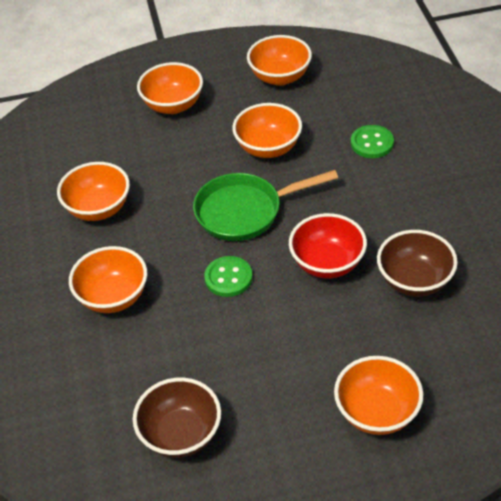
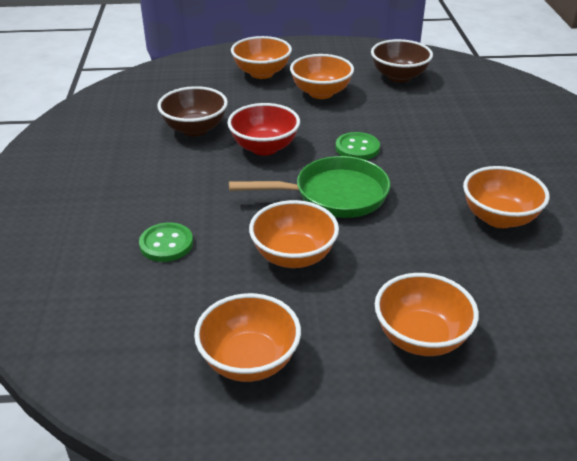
camera: 175 degrees left, 10 degrees down
(113, 297) = (464, 147): orange bowl -> orange bowl (321, 93)

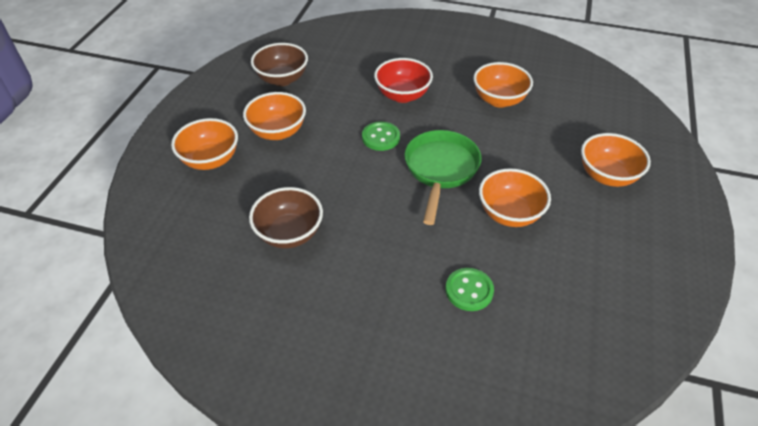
camera: 70 degrees left, 10 degrees up
(249, 361) = (616, 267): orange bowl -> none
(264, 147) = (350, 192): red bowl -> red bowl (402, 95)

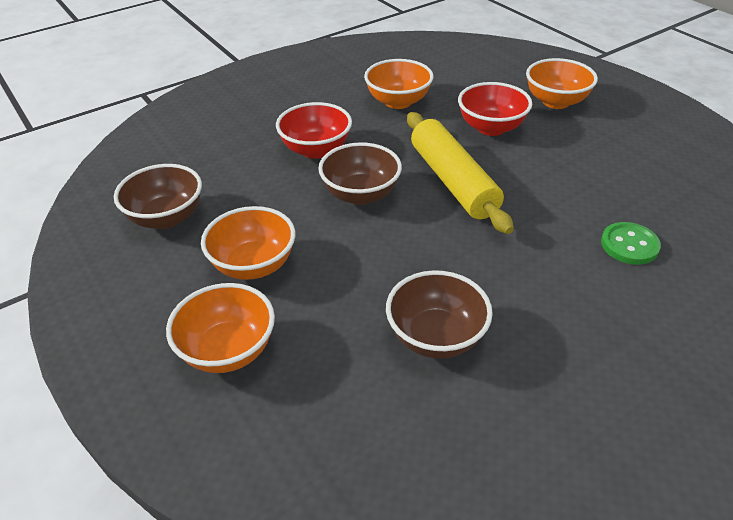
camera: 50 degrees left, 5 degrees down
(381, 137) = (361, 194): green button -> brown bowl
(440, 170) = (453, 181): green pan -> yellow rolling pin
(509, 214) = (552, 172): orange bowl -> none
(525, 158) = (491, 128): none -> red bowl

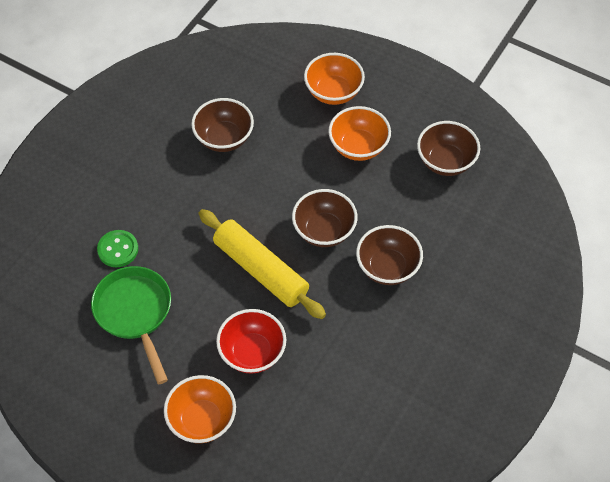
camera: 155 degrees right, 15 degrees up
(316, 150) = (387, 267): red bowl -> brown bowl
(398, 102) = (353, 362): orange bowl -> none
(612, 183) = (135, 313): none -> green pan

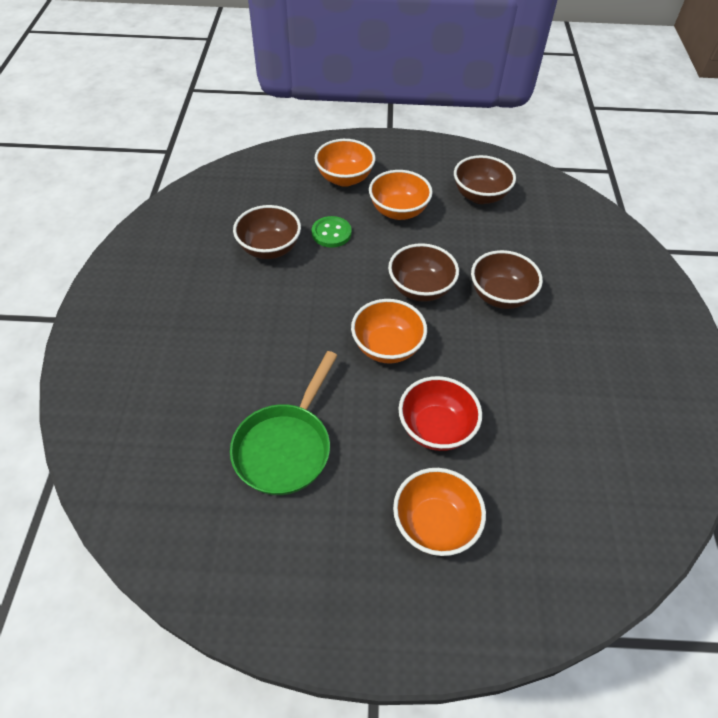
camera: 30 degrees left, 5 degrees down
(118, 249) = (225, 390): green button -> green button (331, 233)
(135, 313) = (286, 447): green pan -> green pan turned 105 degrees counterclockwise
(261, 270) = (387, 347): yellow rolling pin -> orange bowl

